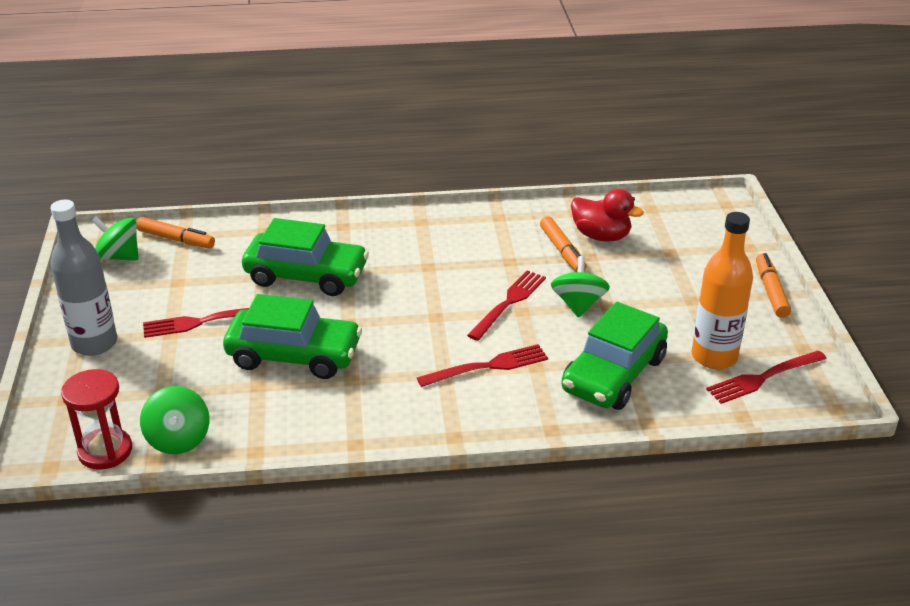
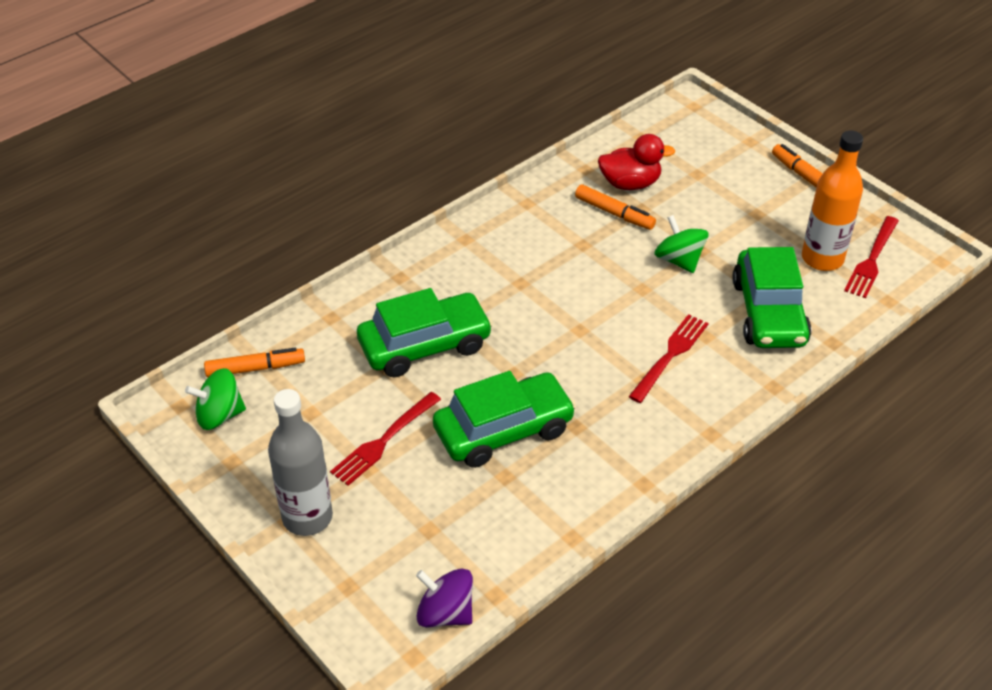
camera: 35 degrees left, 10 degrees up
(105, 451) = (445, 613): red hourglass -> purple spinning top
(178, 439) = (496, 564): green spinning top -> none
(508, 303) = (624, 286): red fork -> none

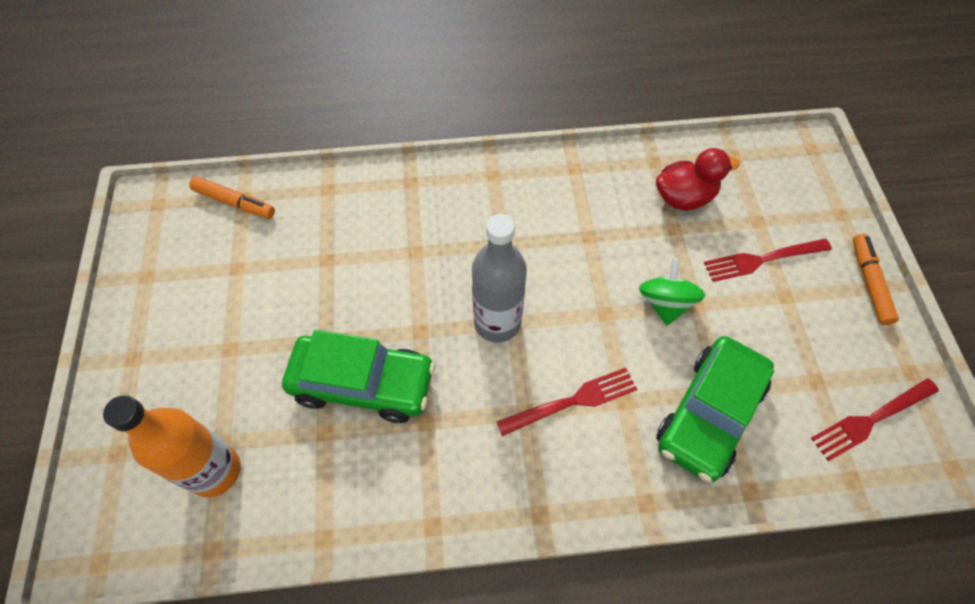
camera: 35 degrees right, 15 degrees up
(219, 415) = (174, 229): green spinning top -> none
(307, 517) = (148, 365): grey bottle -> grey bottle (497, 322)
(384, 441) = (264, 330): red fork -> red fork (762, 260)
(425, 345) = (373, 258): green car -> none
(445, 613) = (159, 538): purple spinning top -> none
(614, 213) = (644, 220): orange marker -> none
(630, 183) = (684, 197): red duck -> red duck turned 45 degrees counterclockwise
(822, 258) = (815, 386): orange bottle -> orange bottle (215, 471)

